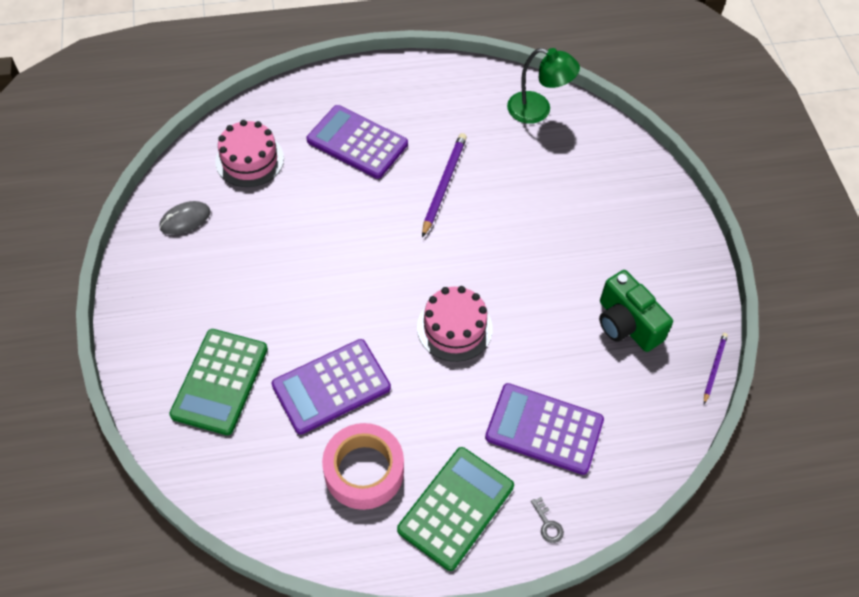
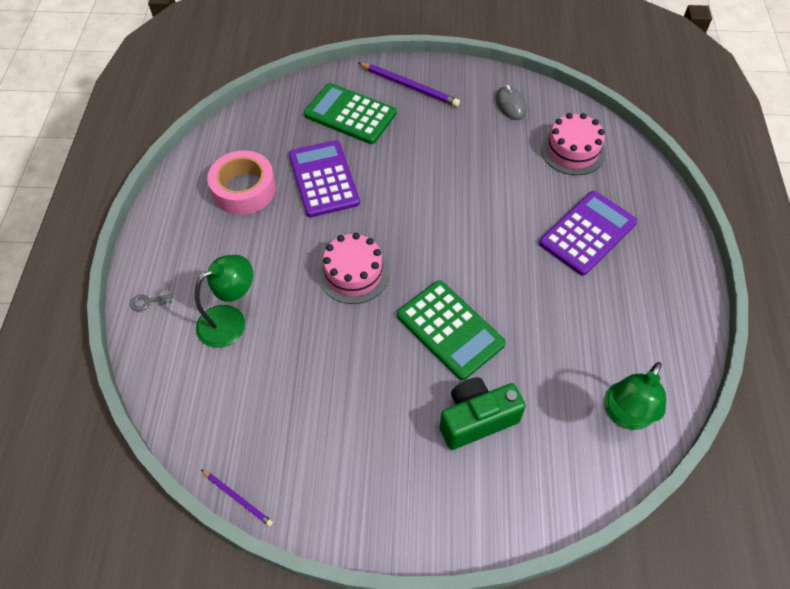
camera: 105 degrees right, 0 degrees up
(443, 185) = (523, 297): purple pencil -> purple pencil (409, 86)
(455, 508) = (189, 242): green calculator -> green calculator (450, 329)
(544, 429) = (231, 320): purple calculator -> green lamp
(626, 324) = (314, 425): green camera -> green camera (476, 419)

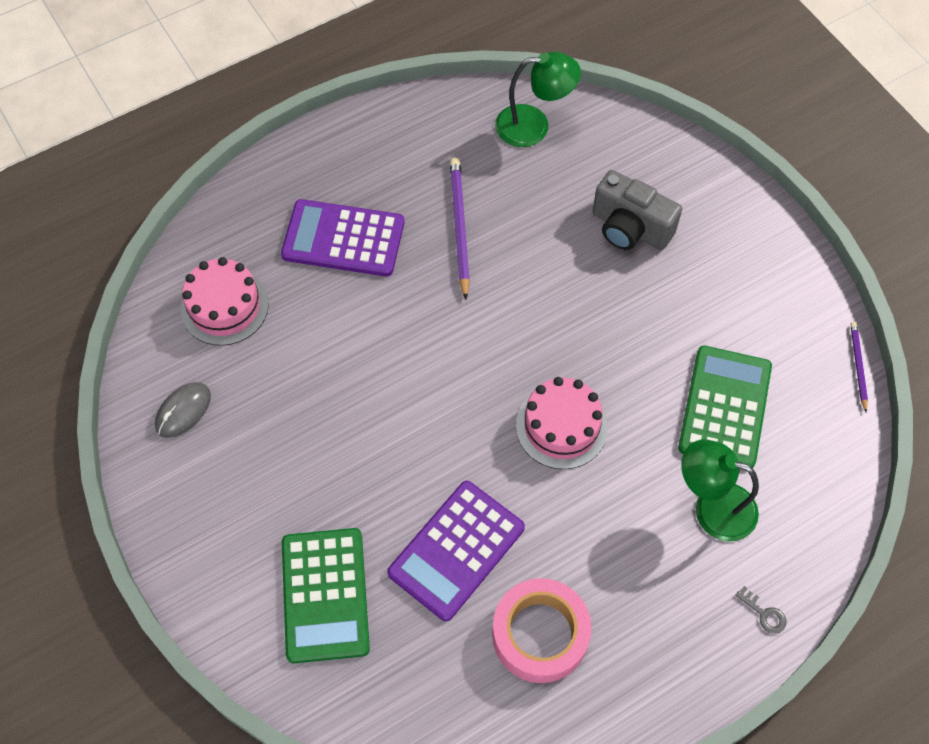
camera: 125 degrees left, 5 degrees up
(409, 86) = (222, 554): purple pencil -> purple pencil (459, 227)
(450, 329) = (556, 298): green calculator -> green calculator (724, 407)
(476, 419) = (630, 228): green camera -> grey camera

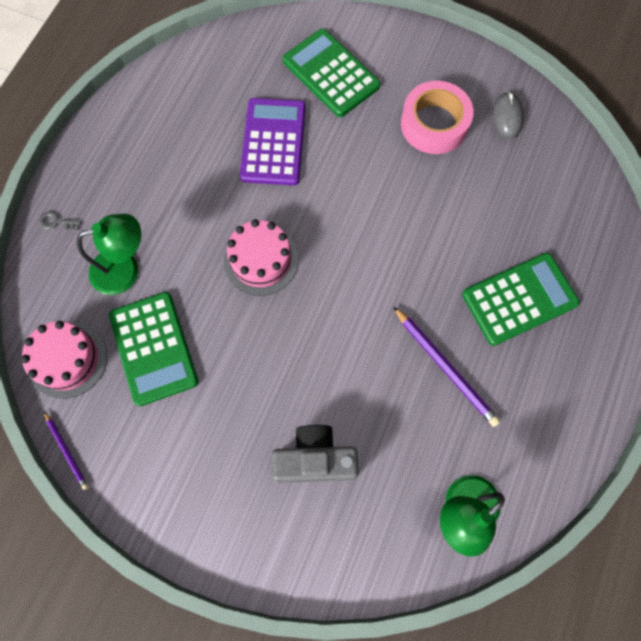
camera: 145 degrees right, 10 degrees up
(224, 306) = (549, 196): pink cake -> pink cake (67, 359)
(343, 239) = (519, 299): purple calculator -> green calculator
(540, 634) = (190, 127): pink tape -> pink tape (434, 124)

